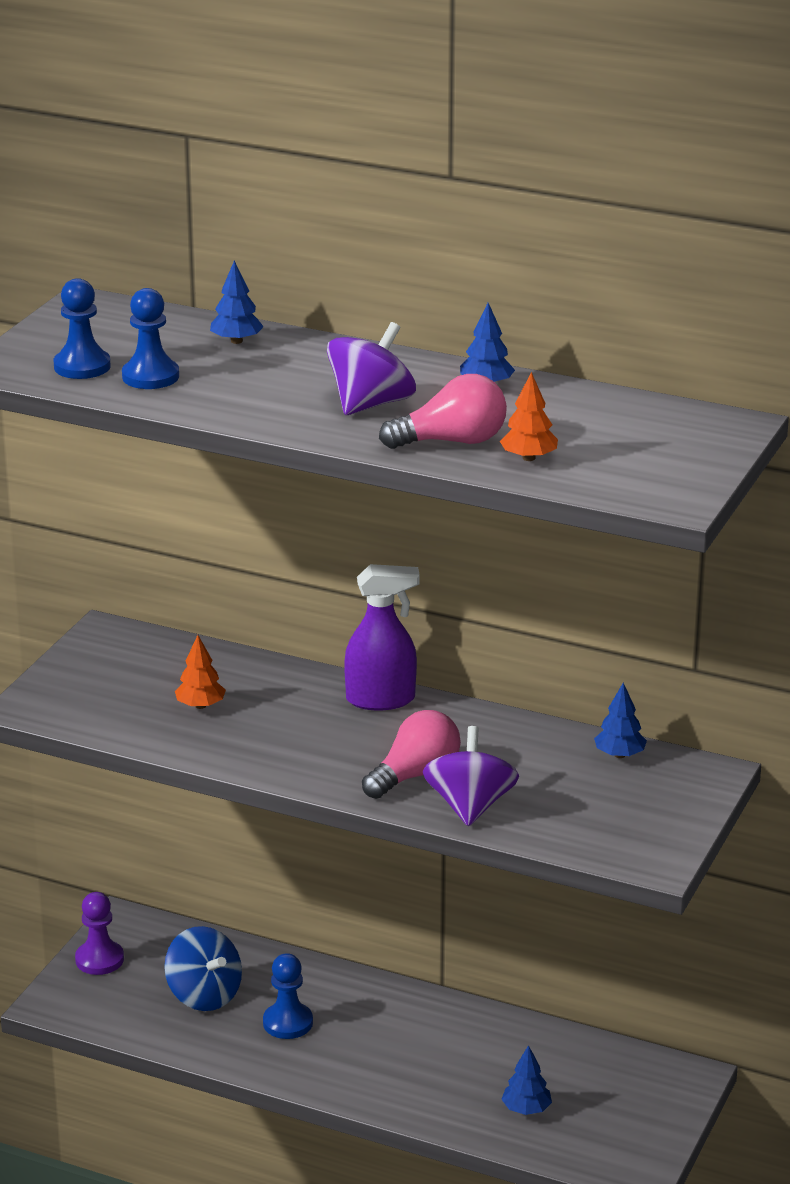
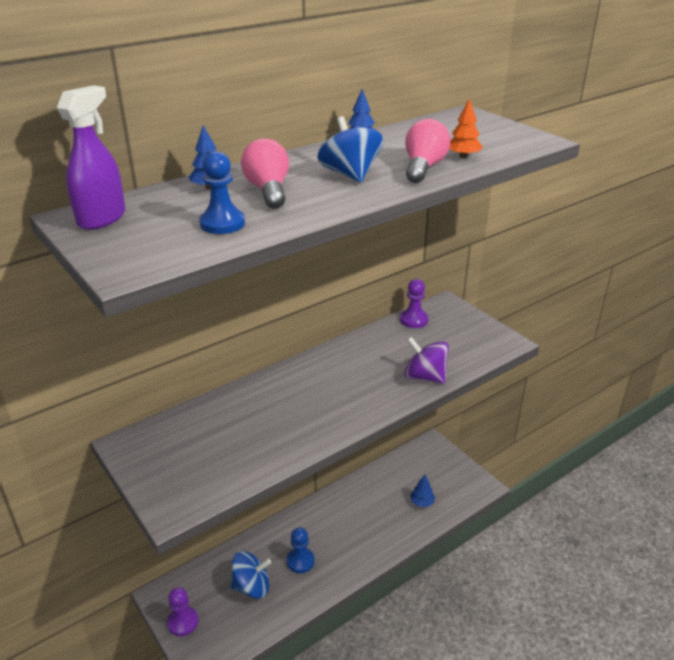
camera: 60 degrees left, 5 degrees up
(82, 366) = (171, 242): blue pawn -> none
(200, 706) = (245, 434): orange tree -> none
(371, 404) = (350, 174): purple spinning top -> blue spinning top
(381, 699) = (302, 369): purple spray bottle -> purple spray bottle (102, 218)
(415, 775) = (383, 383): pink light bulb -> pink light bulb (268, 190)
(619, 755) = (414, 320): blue tree -> purple pawn

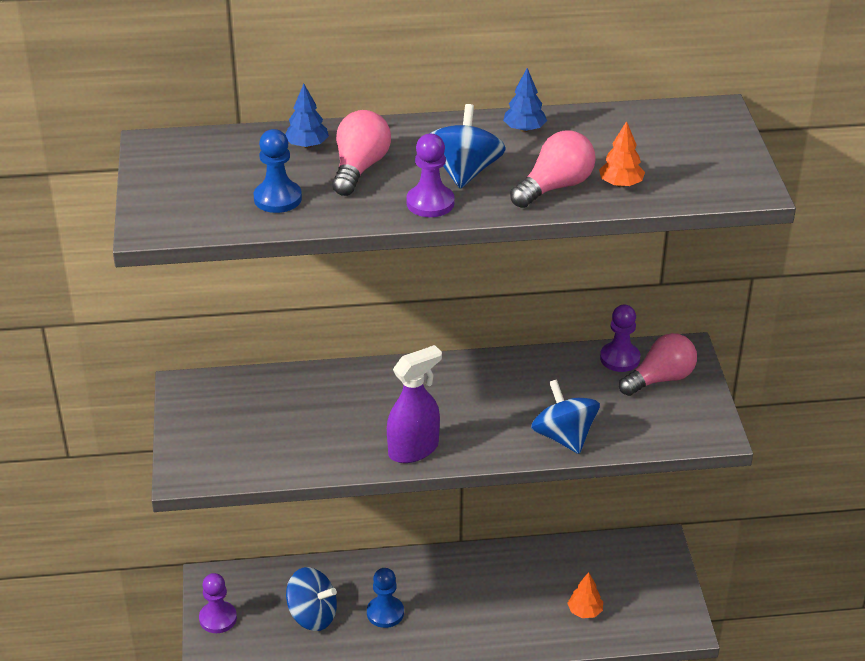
camera: 30 degrees right, 5 degrees up
(102, 218) = (178, 155): purple spray bottle -> purple spray bottle (414, 449)
(348, 196) = (430, 203): none -> purple pawn
(422, 502) = (585, 611): blue tree -> orange tree
(425, 377) = (564, 437): purple spinning top -> blue spinning top
(448, 323) = (660, 379): none -> pink light bulb

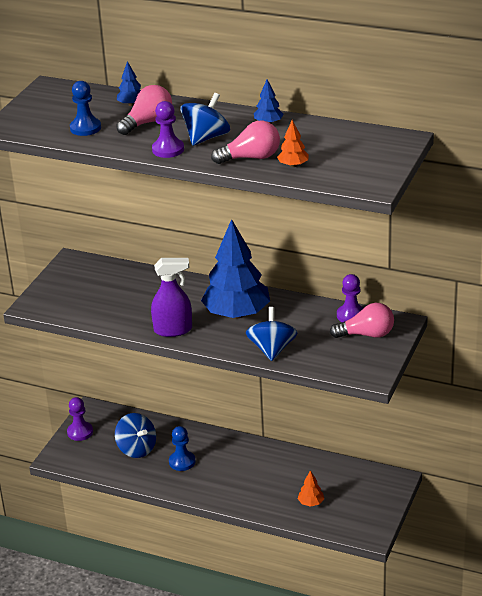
camera: 30 degrees right, 5 degrees down
(477, 400) = (237, 314): none -> blue tree

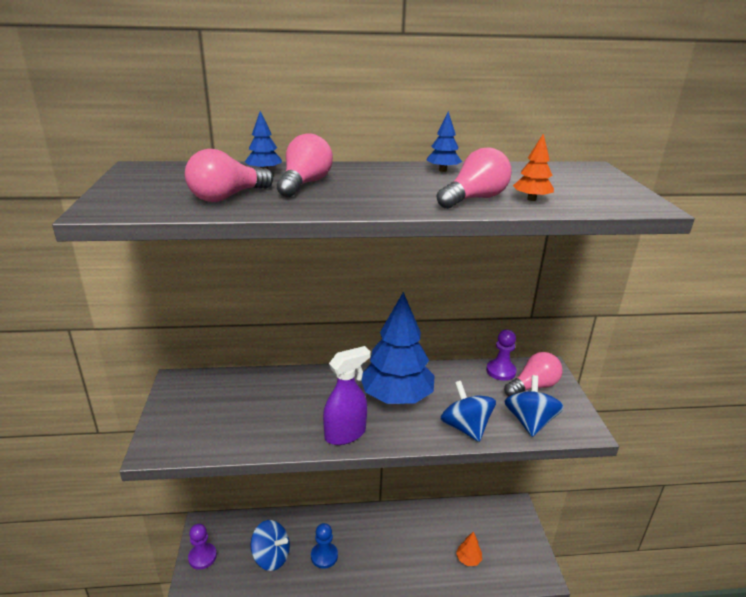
camera: 30 degrees left, 5 degrees down
(85, 128) = (227, 197): blue pawn -> pink light bulb
(168, 149) = (363, 204): purple pawn -> none
(206, 138) = (394, 189): blue spinning top -> blue spinning top (530, 422)

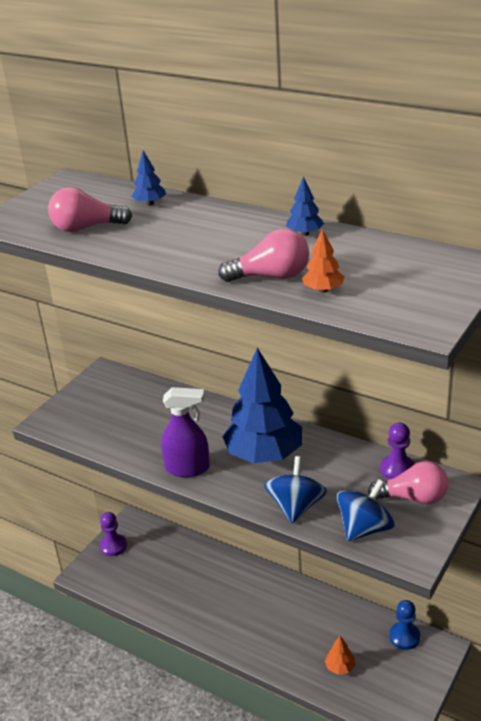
camera: 40 degrees right, 5 degrees up
(271, 556) = (166, 573): blue spinning top -> none
(305, 184) = (160, 225): pink light bulb -> none
(324, 556) = (209, 595): blue pawn -> blue pawn (404, 637)

